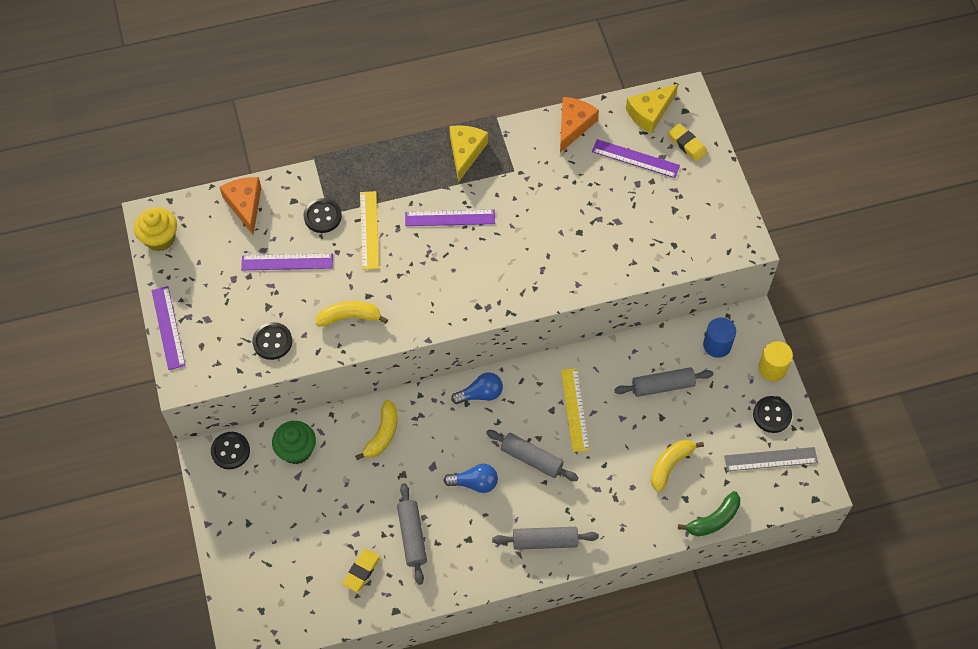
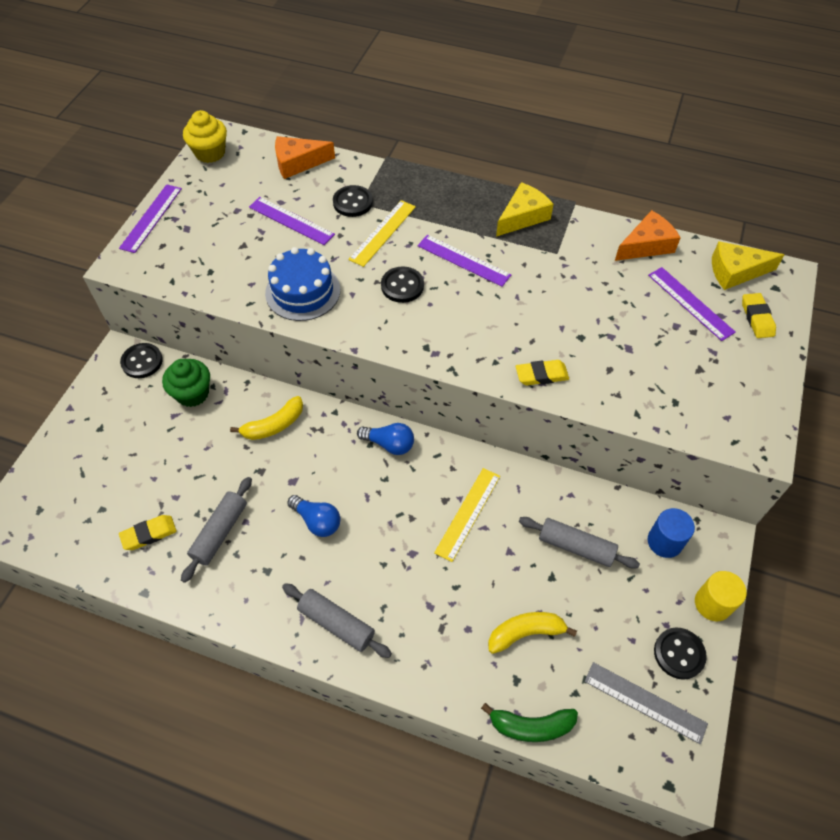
camera: 35 degrees right, 5 degrees down
(245, 205) = (298, 163): orange cheese -> orange cheese turned 120 degrees counterclockwise
(272, 342) = (220, 274): black button -> black button (402, 286)
(350, 317) = (303, 291): yellow banana -> blue cake
(531, 459) = (389, 533): grey rolling pin -> none
(573, 279) = (541, 375): none -> yellow eraser

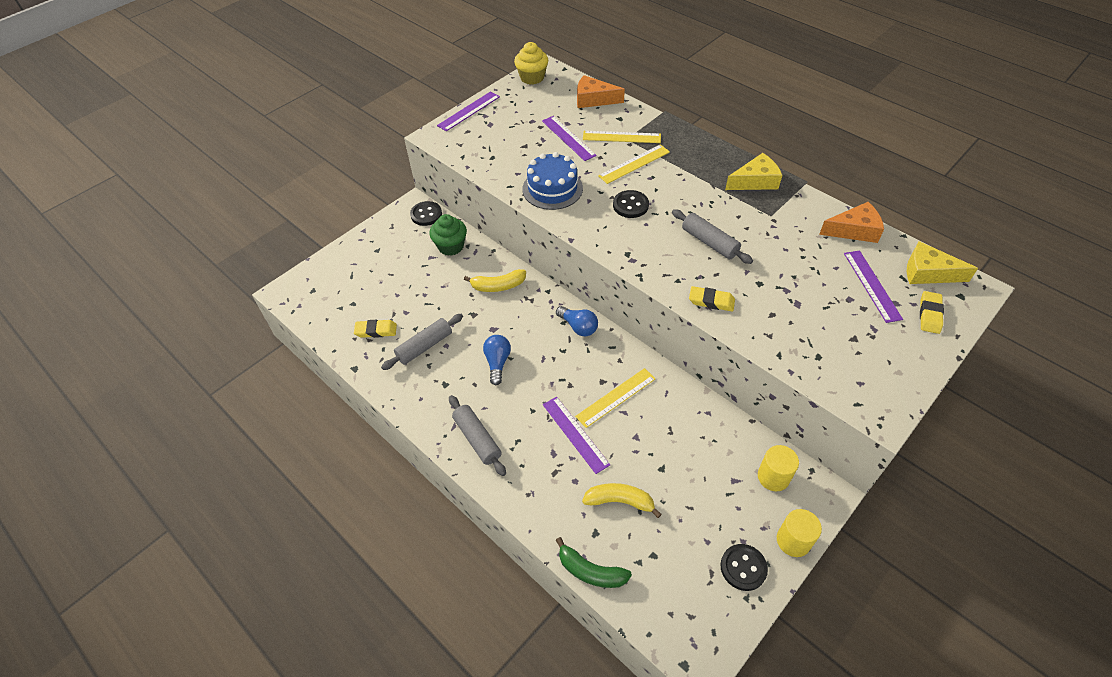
camera: 25 degrees right, 5 degrees down
(317, 521) = (497, 363): blue light bulb -> blue light bulb turned 150 degrees counterclockwise
(352, 202) = (621, 137): black button -> yellow ruler
(463, 260) = (689, 200): purple ruler -> purple ruler (575, 434)
(576, 546) = (693, 453): grey rolling pin -> grey rolling pin (709, 242)
(645, 702) = (694, 593): grey ruler -> none
(664, 542) = (773, 477): blue cylinder -> yellow cylinder

